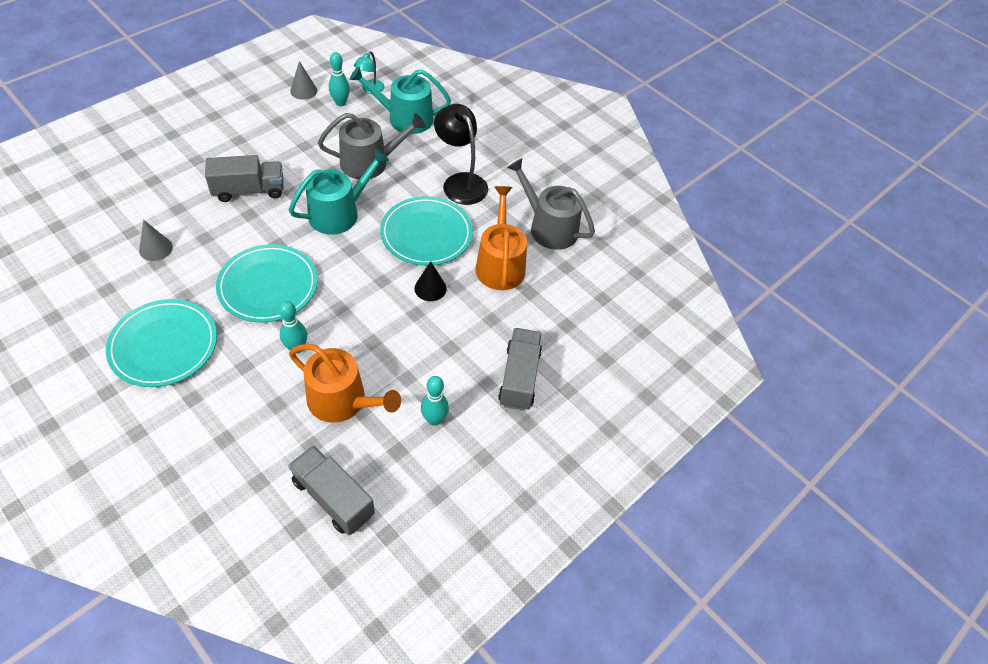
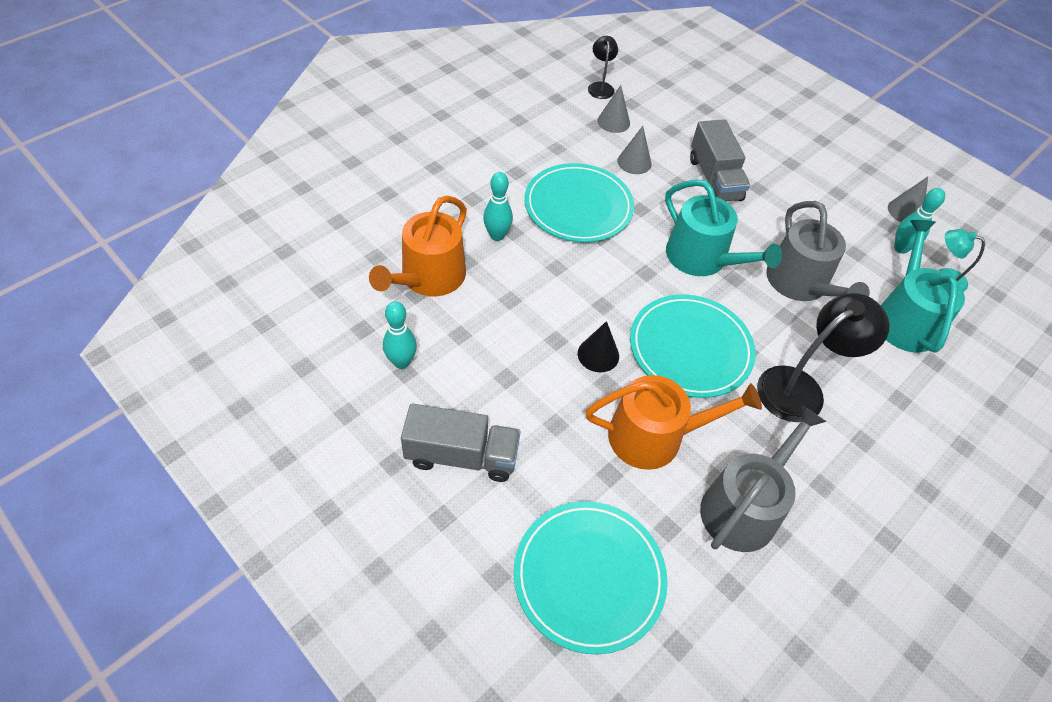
camera: 90 degrees right, 0 degrees up
(97, 252) = (600, 87): none -> black lamp
(164, 345) = (494, 141): turquoise plate -> turquoise plate (589, 577)
(217, 240) = (634, 162): none -> grey cone
(333, 498) = (312, 277): grey truck -> none

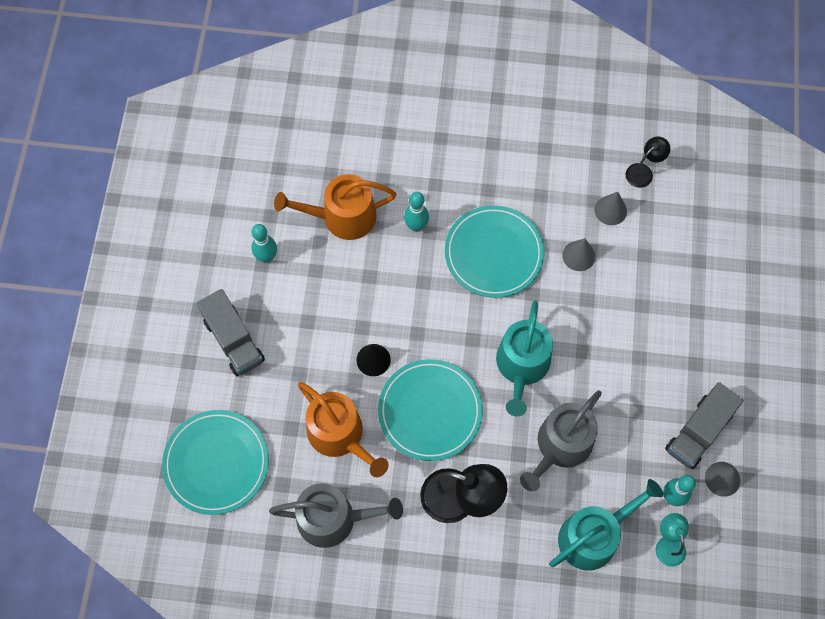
camera: 55 degrees right, 15 degrees up
(714, 179) = (617, 321): grey truck -> grey truck (698, 432)

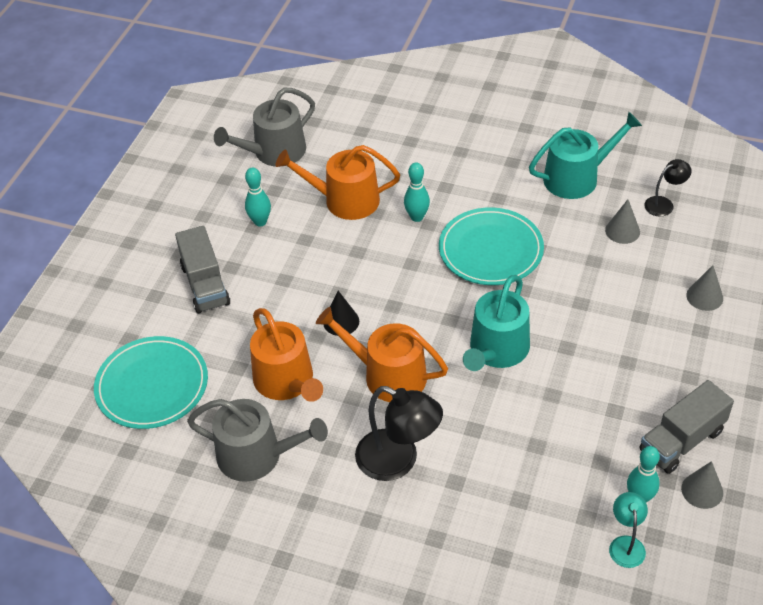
camera: 15 degrees right, 20 degrees down
(430, 411) = (387, 375): turquoise plate -> orange watering can
(560, 446) = (522, 429): grey watering can -> grey watering can (274, 152)
(578, 256) = (580, 264): grey cone -> grey cone (704, 296)
(593, 535) = (540, 521): turquoise watering can -> turquoise watering can (577, 177)

